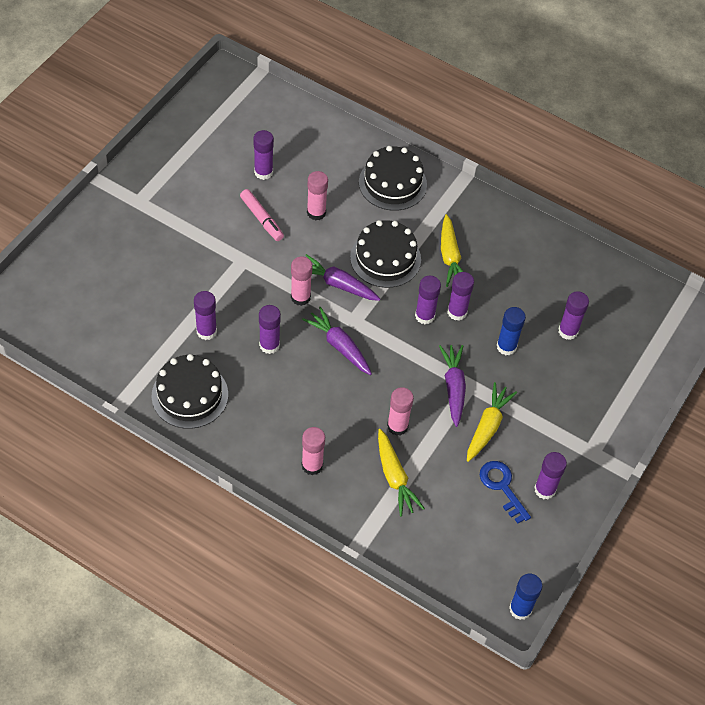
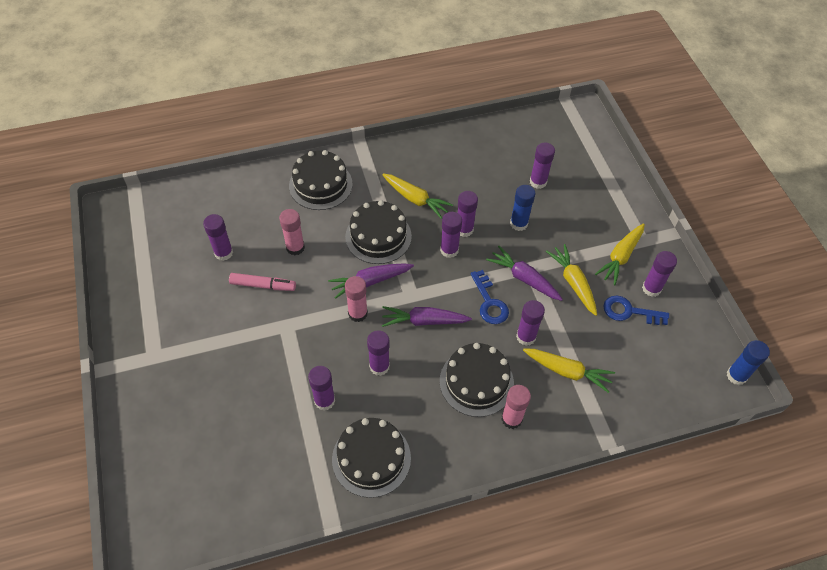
camera: 45 degrees left, 0 degrees up
(321, 419) = (476, 382): none -> black cake
(397, 426) = (526, 337): pink glue stick -> purple glue stick
(404, 378) = (489, 302): none -> blue key
(553, 445) = (620, 257): none -> yellow carrot

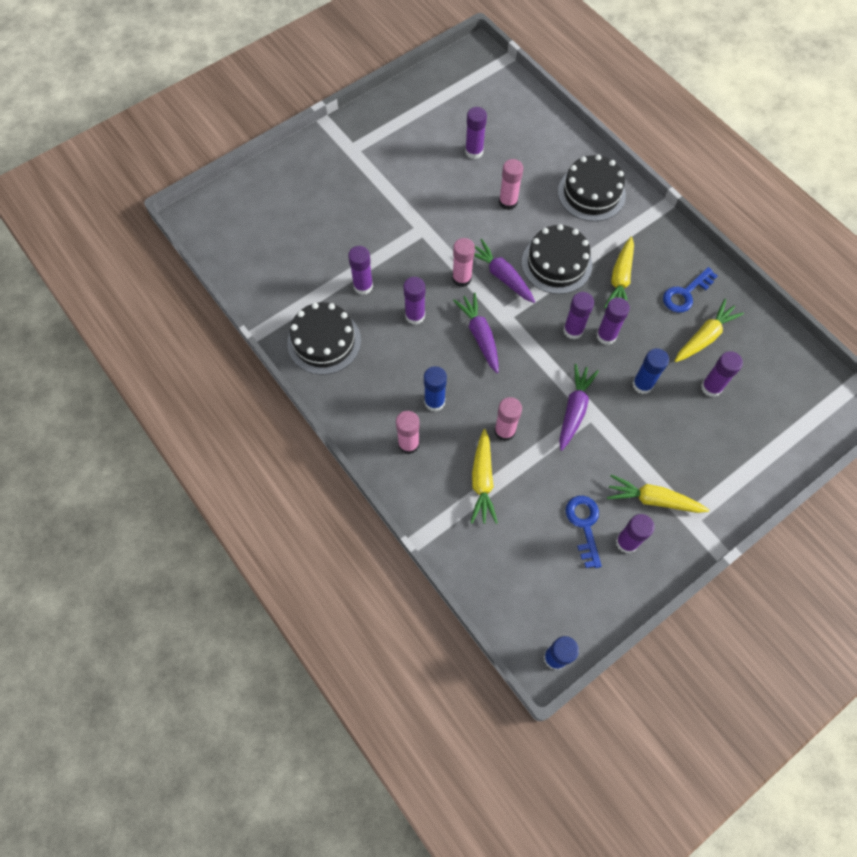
camera: 70 degrees right, 10 degrees up
(263, 285) = (455, 194): pink marker -> none
(476, 382) = (434, 401): black cake -> blue glue stick
(489, 302) = (529, 386): blue key -> blue key (685, 293)
(526, 337) = (504, 431): purple glue stick -> pink glue stick
(573, 282) = (593, 459): yellow carrot -> yellow carrot (705, 336)

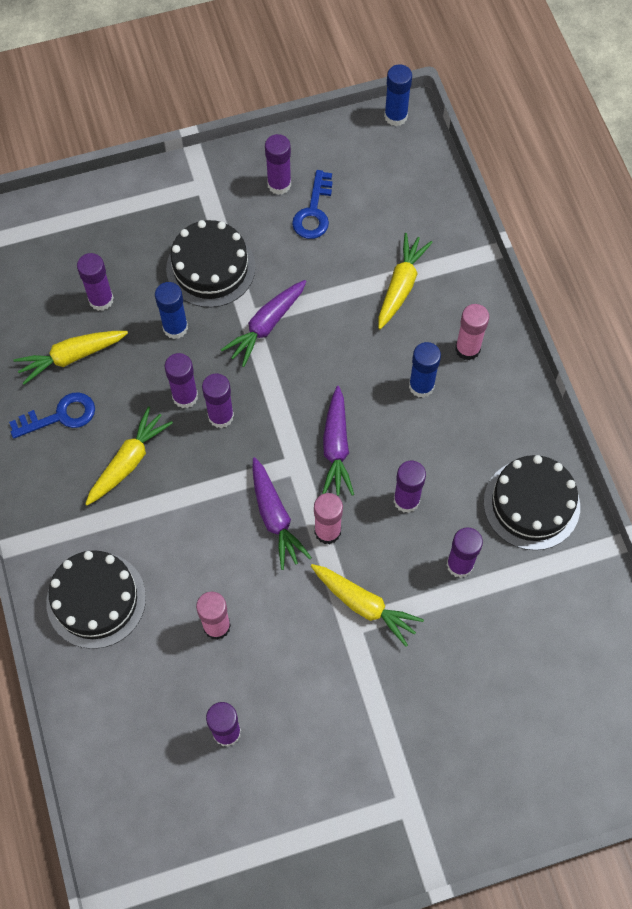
camera: 160 degrees left, 0 degrees up
(504, 431) = (354, 328): pink glue stick -> none
(556, 263) = (196, 510): black cake -> black cake (210, 268)
(652, 499) = (231, 212): yellow carrot -> yellow carrot (365, 605)

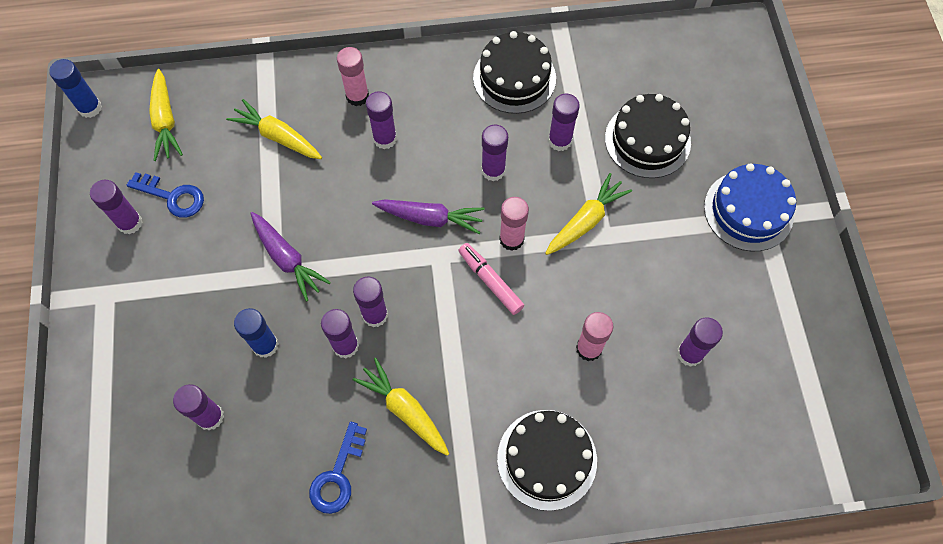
camera: 80 degrees left, 0 degrees up
(60, 416) = (337, 475): blue key -> blue key turned 150 degrees counterclockwise
(71, 357) = (271, 456): yellow carrot -> yellow carrot (165, 121)
(210, 268) = (206, 301): black cake -> black cake (647, 140)
(275, 518) = (490, 281): purple carrot -> pink marker
(414, 787) = (748, 210): none -> blue cake
(421, 386) = (385, 139): blue glue stick -> purple glue stick

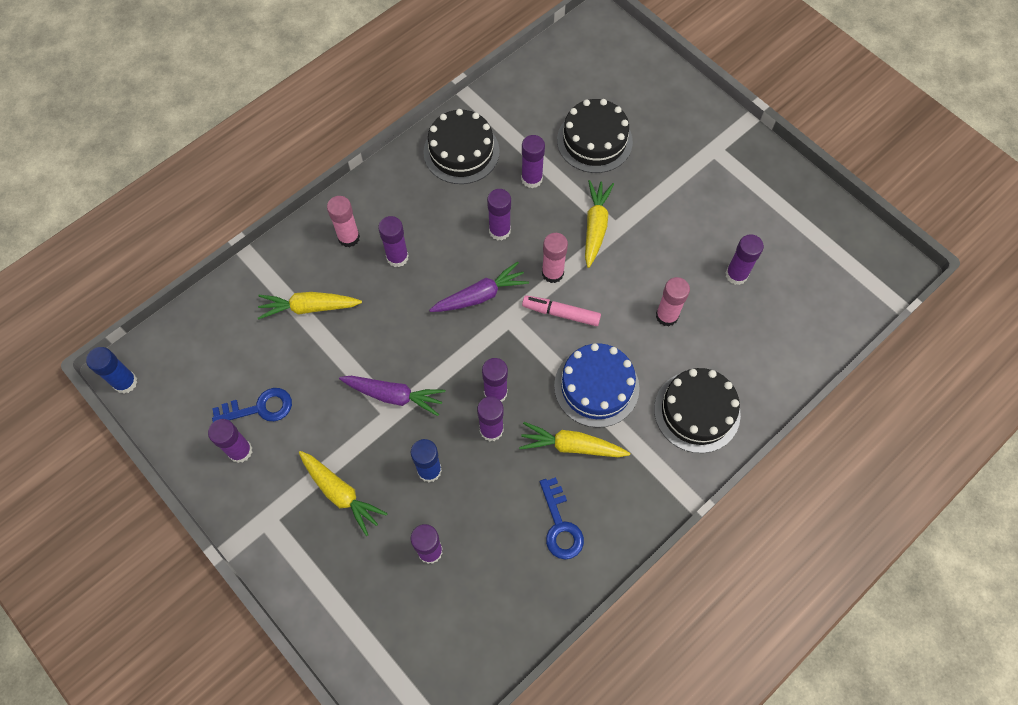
camera: 35 degrees left, 0 degrees up
(165, 121) = (203, 353): yellow carrot -> yellow carrot (341, 493)
(748, 210) = (701, 149): blue cake -> blue cake (596, 386)

